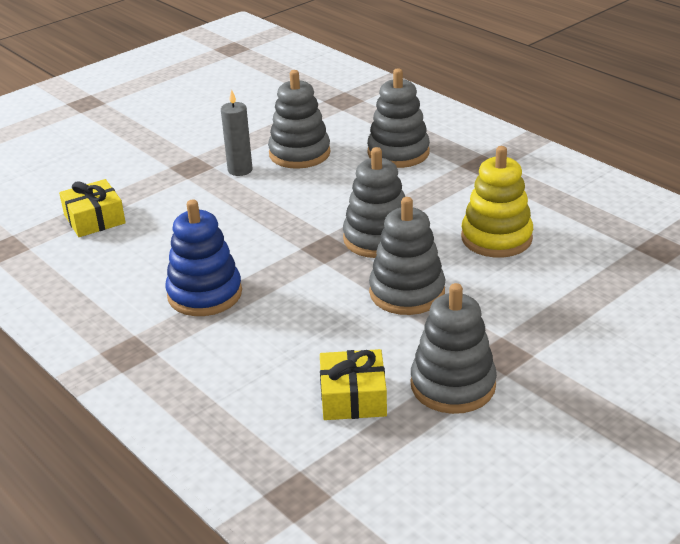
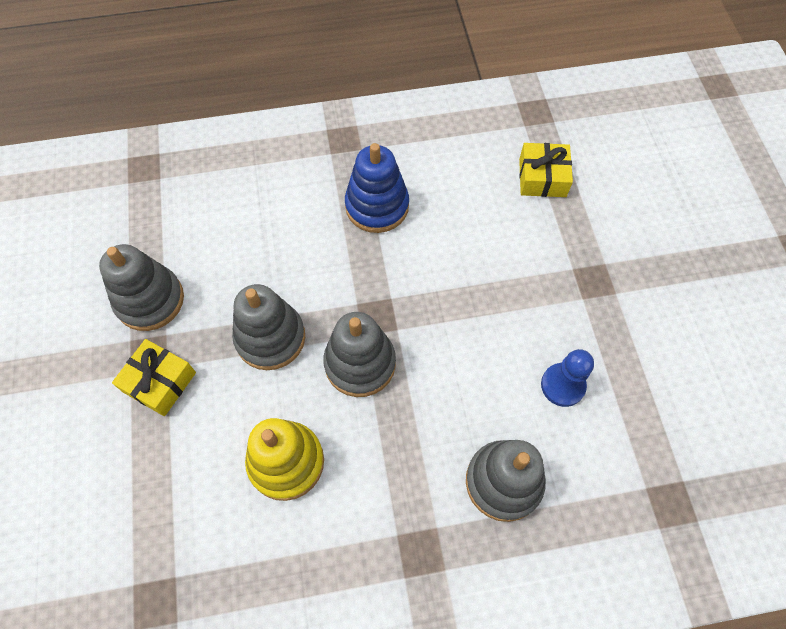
camera: 120 degrees right, 30 degrees up
(240, 170) = (561, 317): grey candle -> none
(299, 153) = (562, 385): grey stacking toy -> blue pawn
(353, 397) = (192, 237): yellow gift -> yellow gift (160, 382)

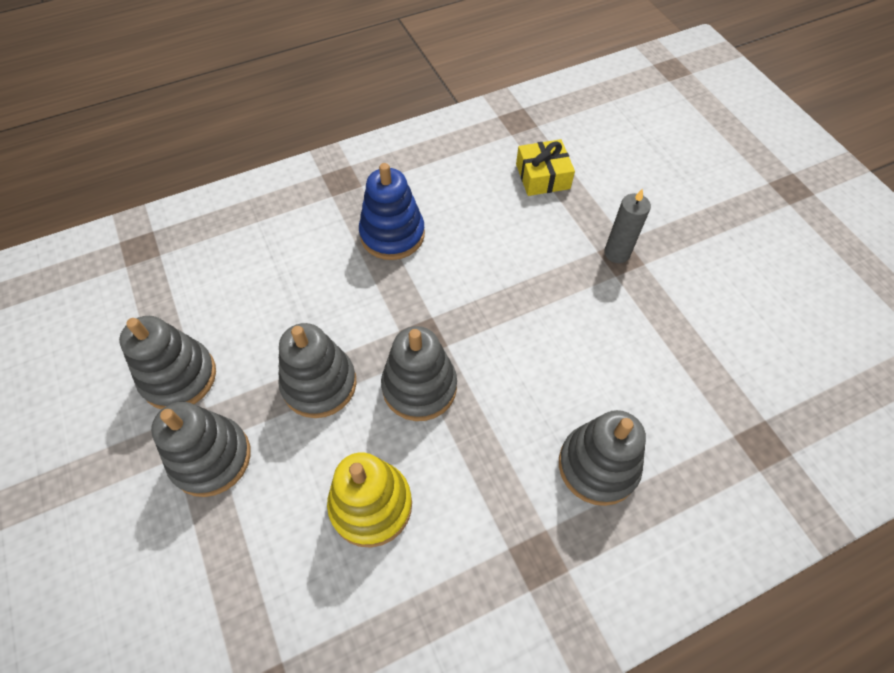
camera: 15 degrees left, 5 degrees down
(160, 382) = (211, 458): yellow gift -> grey stacking toy
(562, 385) = (624, 359): blue pawn -> none
(591, 275) = (617, 253): none -> grey candle

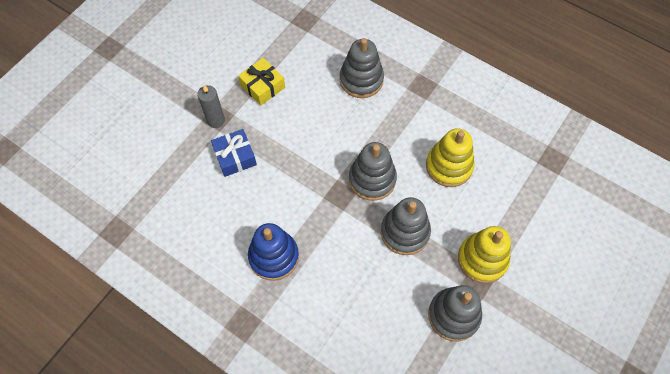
camera: 120 degrees left, 5 degrees up
(211, 458) = (482, 259): grey stacking toy -> yellow stacking toy
(542, 176) = (168, 189): yellow gift -> yellow gift (262, 86)
(549, 251) = (235, 157): none -> blue gift

